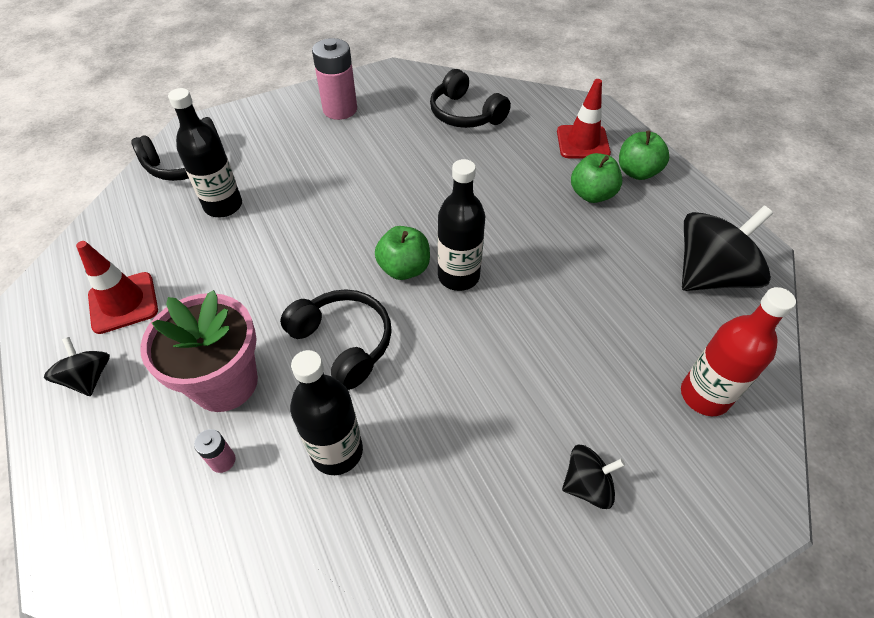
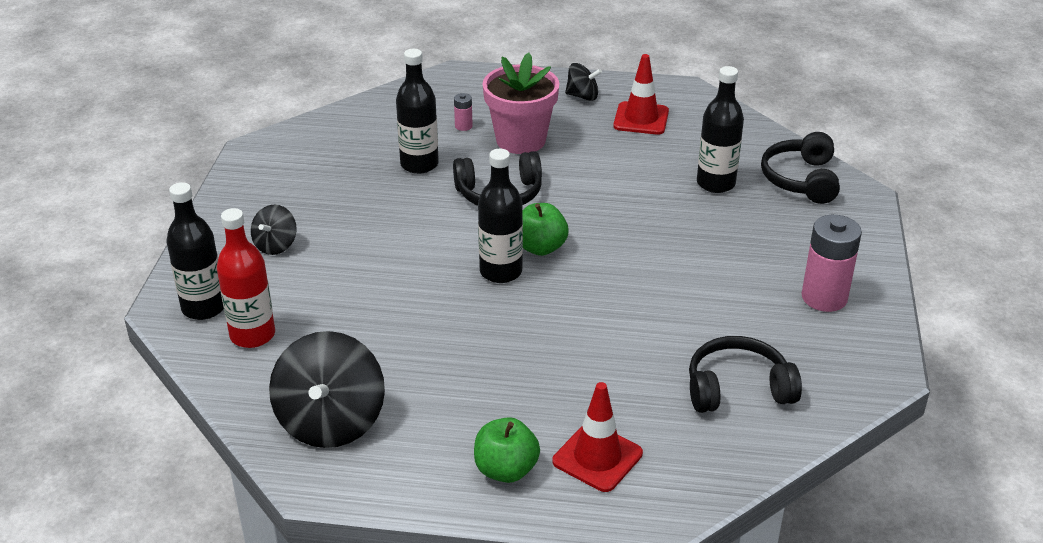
camera: 125 degrees right, 15 degrees down
(591, 194) = (510, 410): green apple -> none
(724, 470) = (204, 308): none -> black bottle

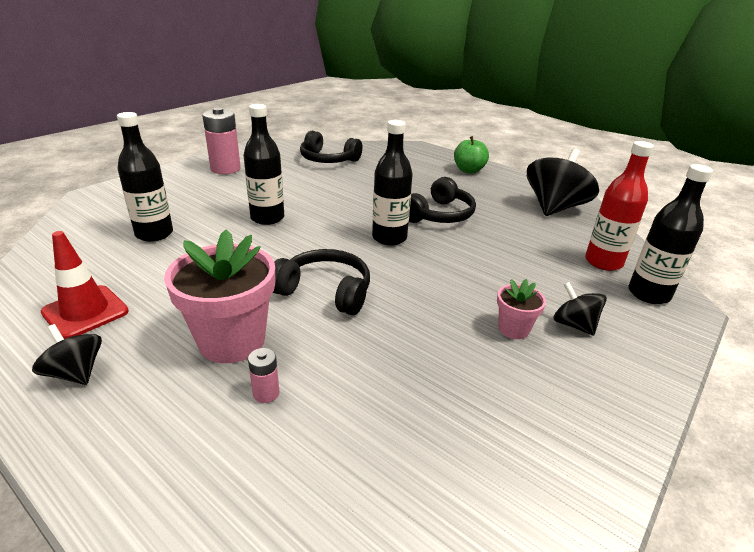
camera: 150 degrees left, 5 degrees down
(275, 245) = (574, 325): black spinning top -> black spinning top turned 90 degrees counterclockwise
(326, 222) = (513, 329): none -> pink flower pot
(419, 164) = (370, 358): black bottle -> black bottle (267, 218)
(540, 248) = (343, 241): green apple -> none
(597, 457) = (422, 162): red traffic cone -> none
(801, 179) = (99, 215): black headphones -> black headphones (439, 215)

